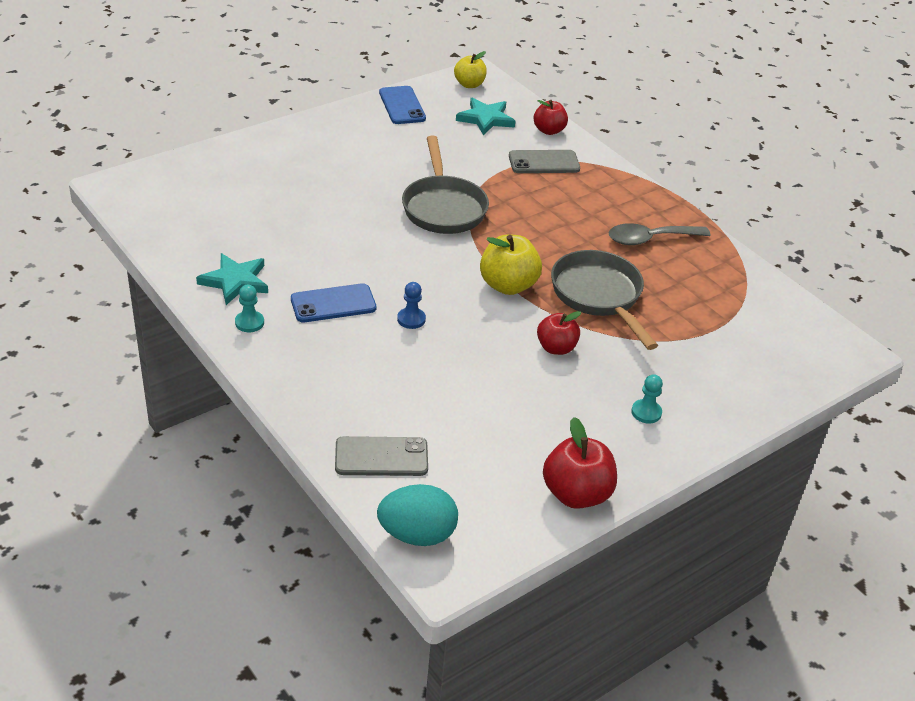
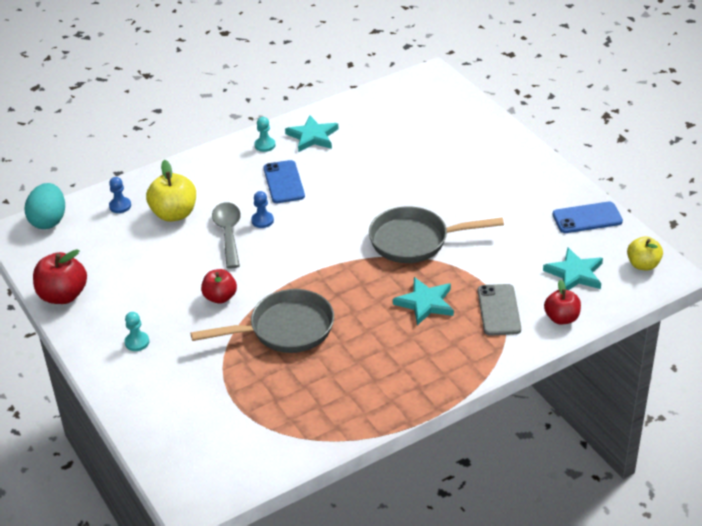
camera: 100 degrees right, 0 degrees up
(381, 457) = (120, 206): grey phone -> blue pawn
(508, 285) = (302, 274): yellow apple -> yellow apple (174, 214)
(541, 204) = (425, 303): none -> turquoise star
(649, 239) = (371, 374): grey spoon -> grey spoon (228, 233)

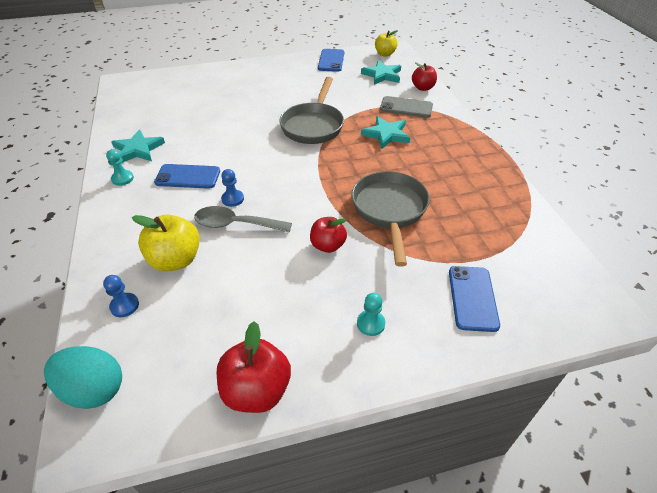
camera: 75 degrees left, 5 degrees up
(182, 402) = (472, 298): none -> blue phone

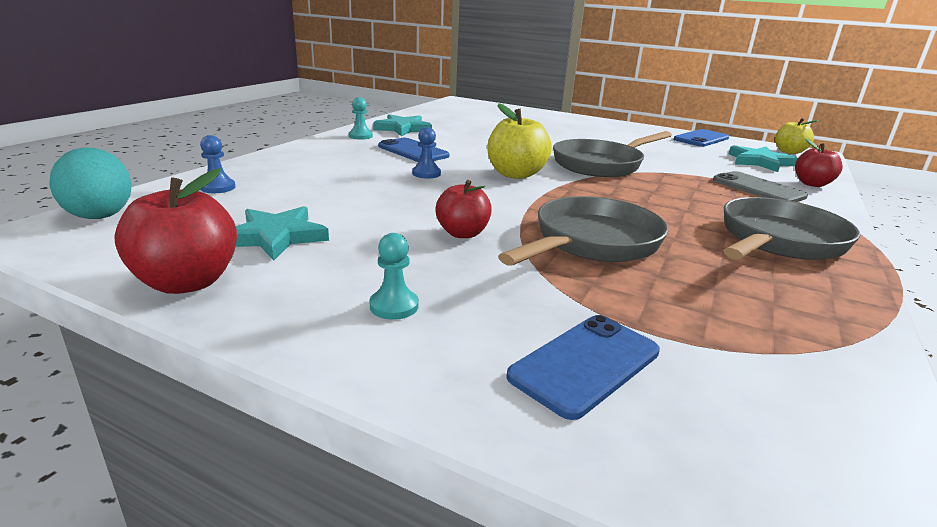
camera: 40 degrees right, 20 degrees down
(176, 260) = (306, 183): yellow apple -> yellow apple (515, 174)
(235, 224) = (398, 186): grey spoon -> none
(386, 134) = (691, 196): turquoise star -> turquoise star (276, 236)
(454, 155) = (778, 241): none -> grey pan

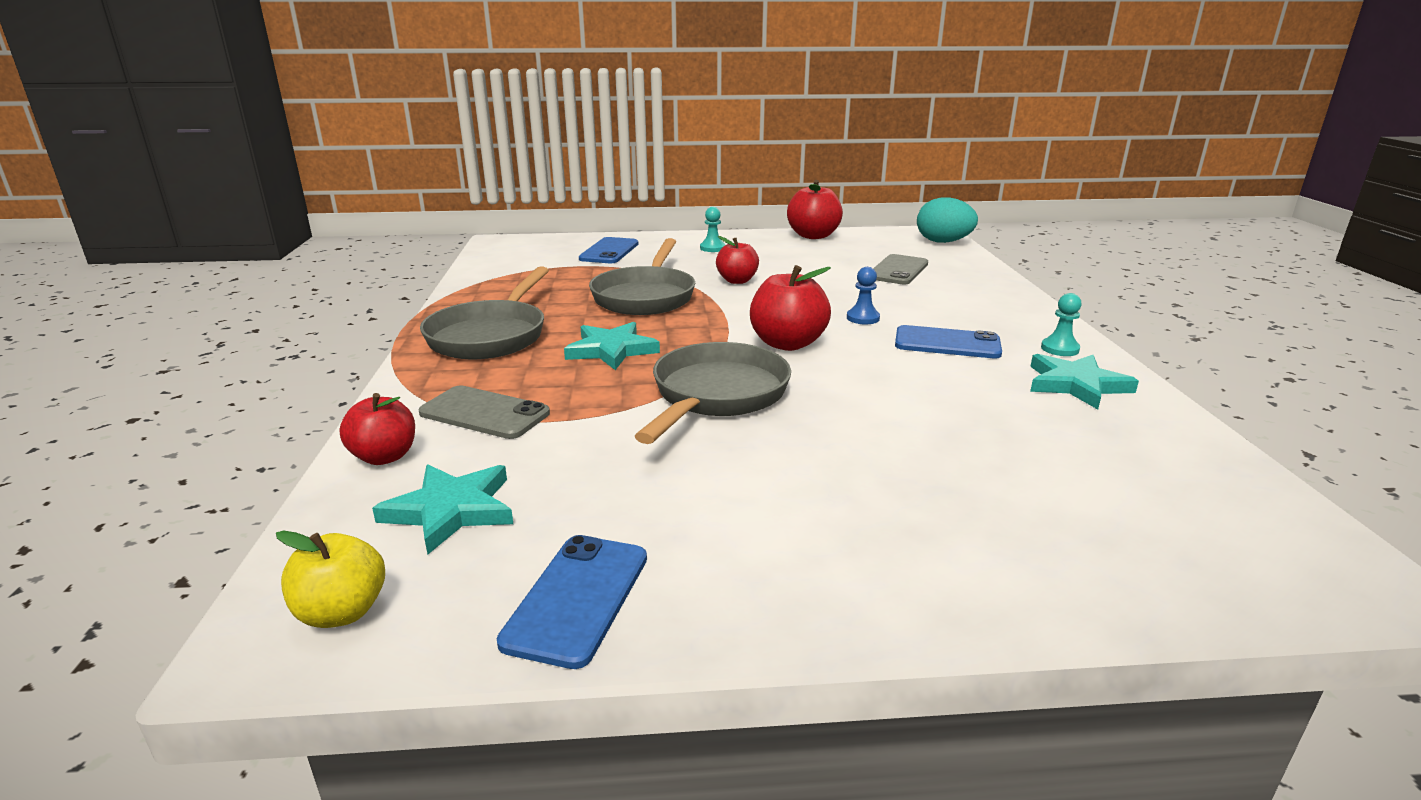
camera: 150 degrees right, 0 degrees up
(218, 187) = (950, 266): blue pawn -> none
(276, 236) = (831, 255): turquoise star -> turquoise star (611, 350)
(277, 197) = (898, 270): none -> grey phone
(515, 174) = (787, 343): yellow apple -> red apple

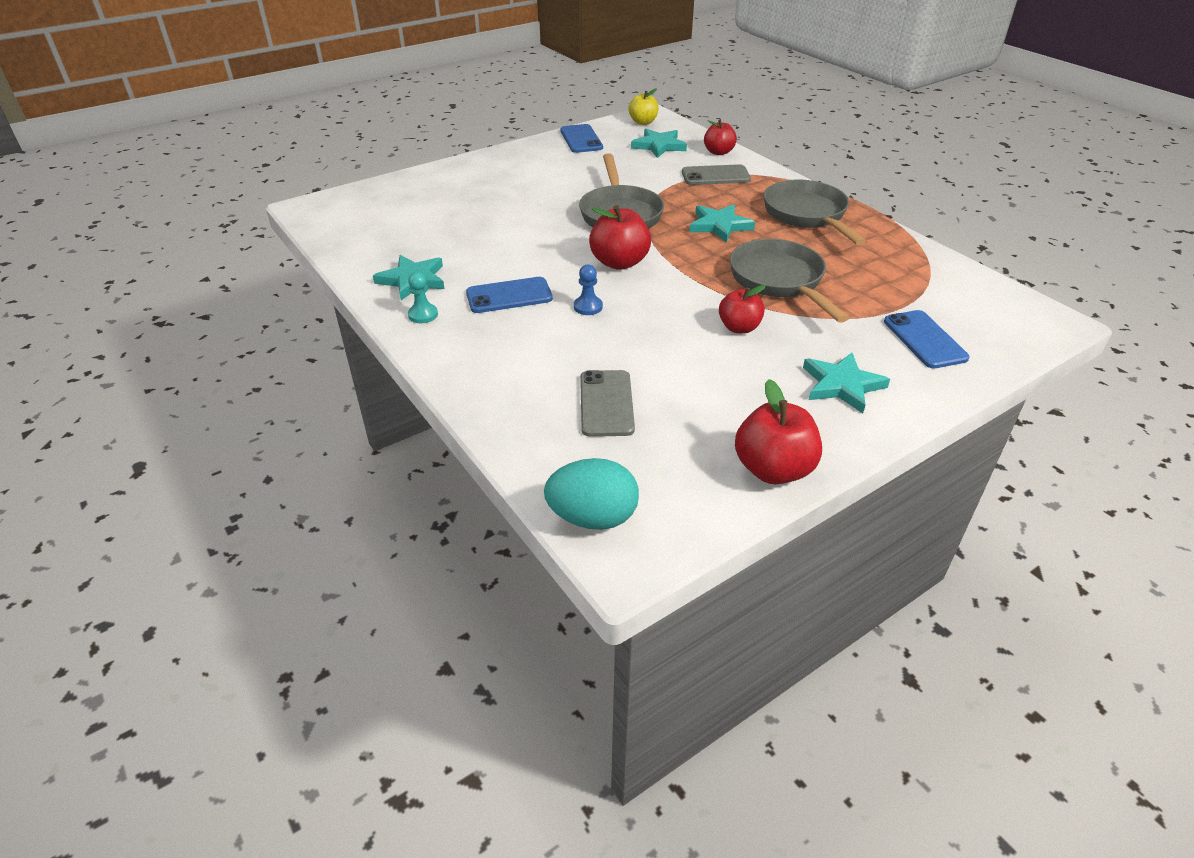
camera: 150 degrees right, 15 degrees up
(712, 248) = (842, 385): turquoise pawn -> turquoise star

